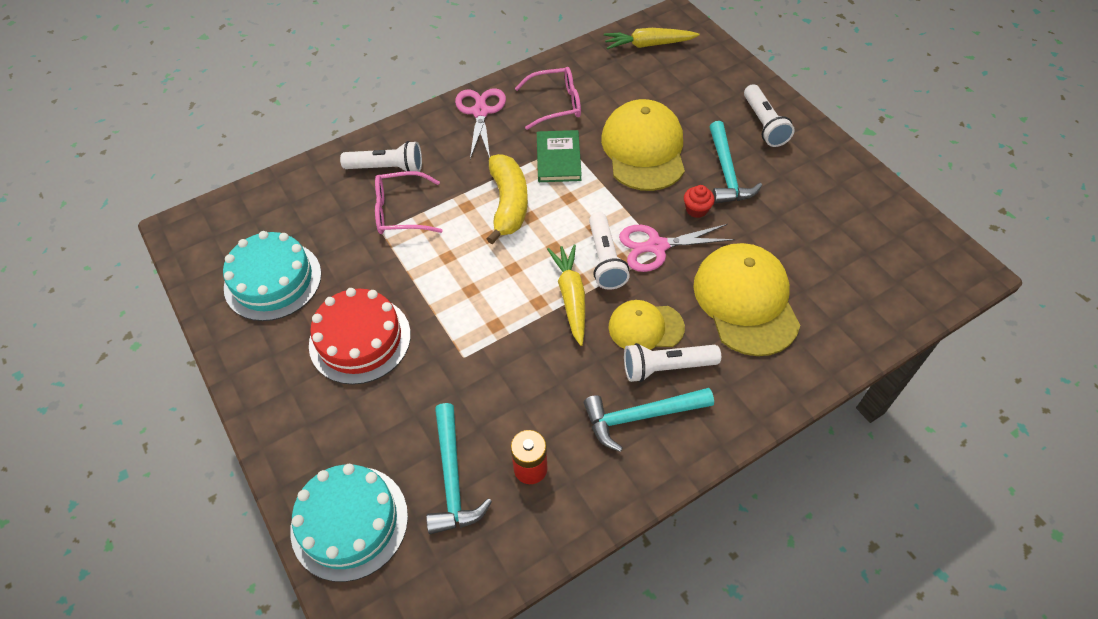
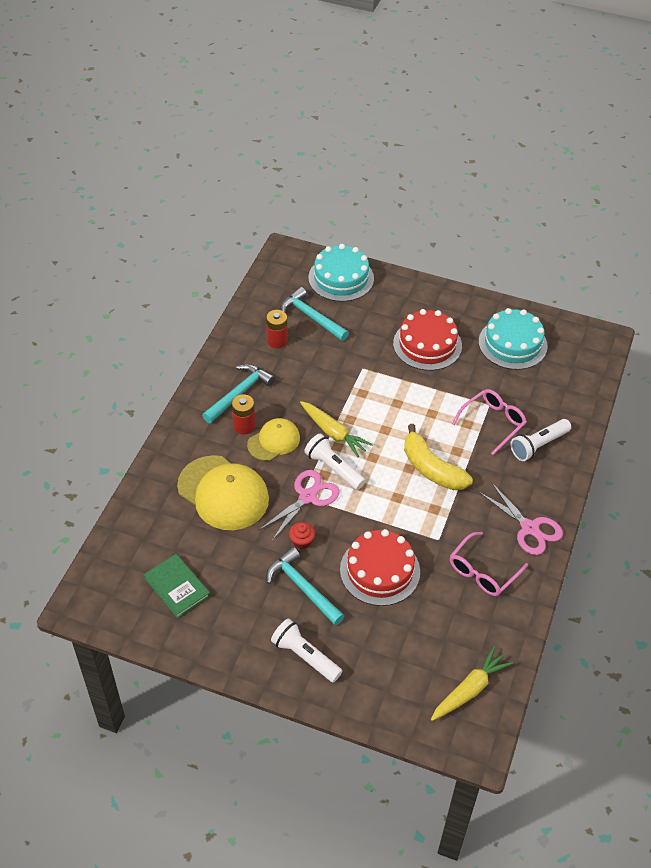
camera: 140 degrees right, 5 degrees down
(558, 158) = (433, 524): green book -> green book (177, 587)
(643, 149) = (380, 570): yellow cap -> red cake
(666, 367) = (244, 426): white flashlight -> red battery

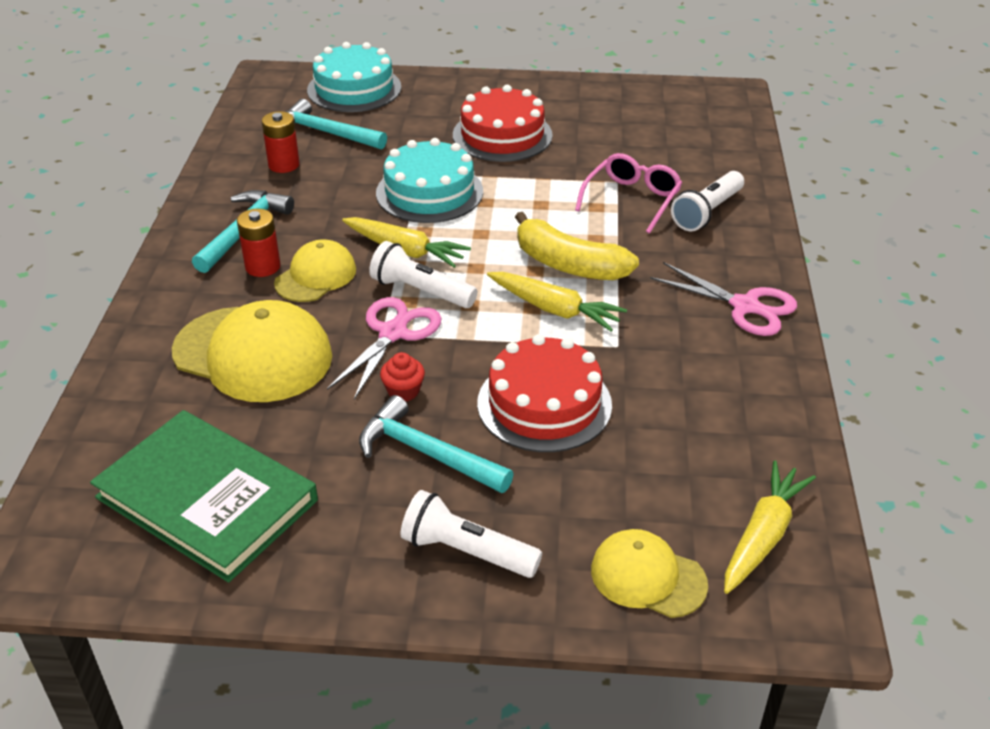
camera: 15 degrees left, 10 degrees down
(177, 587) = (207, 499): green book -> green book, size x1.76
(396, 697) = (648, 577): none -> yellow cap
(410, 502) = (554, 309): none -> yellow carrot
(483, 571) = (704, 372): pink glasses -> none
(512, 344) = (617, 116): turquoise cake -> turquoise cake (429, 192)

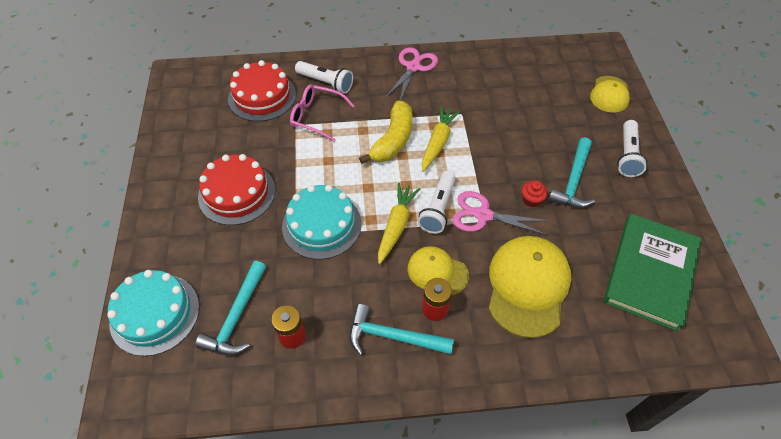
camera: 100 degrees left, 15 degrees up
(544, 404) = (517, 138): red cake -> red cake (262, 96)
(763, 535) = (569, 61): yellow carrot -> none

